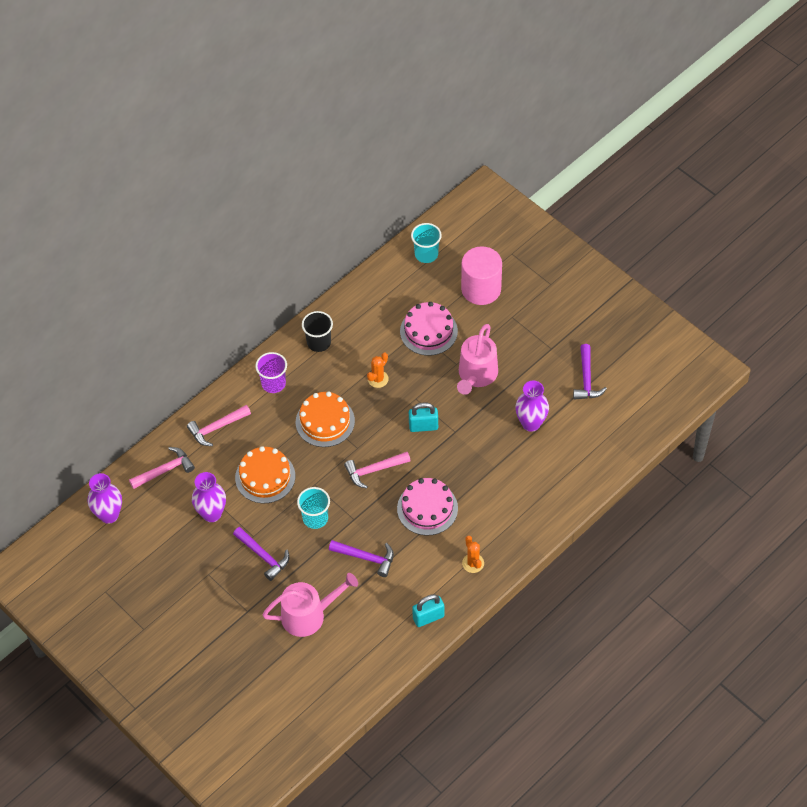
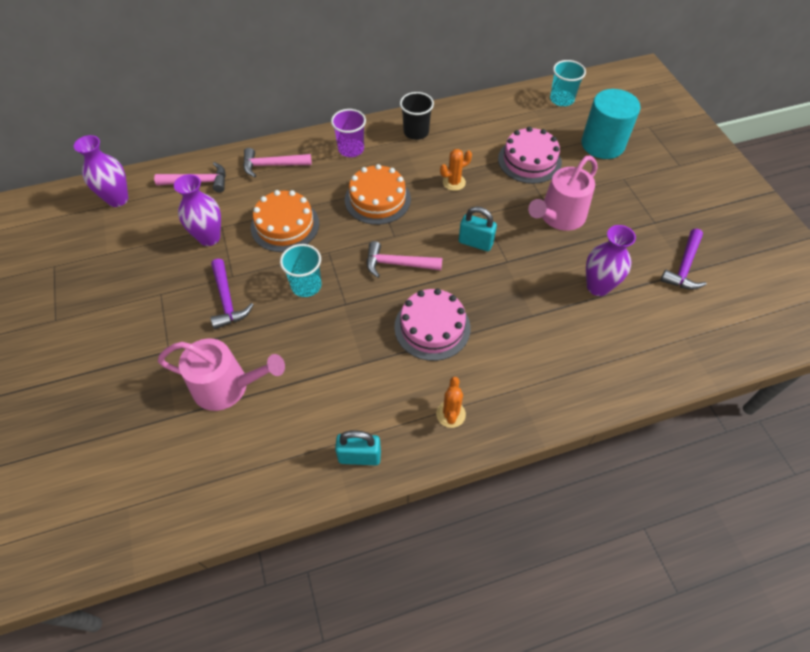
camera: 25 degrees right, 0 degrees up
(366, 558) = (332, 351): purple hammer -> none
(481, 289) = (602, 144): pink cylinder -> turquoise cylinder

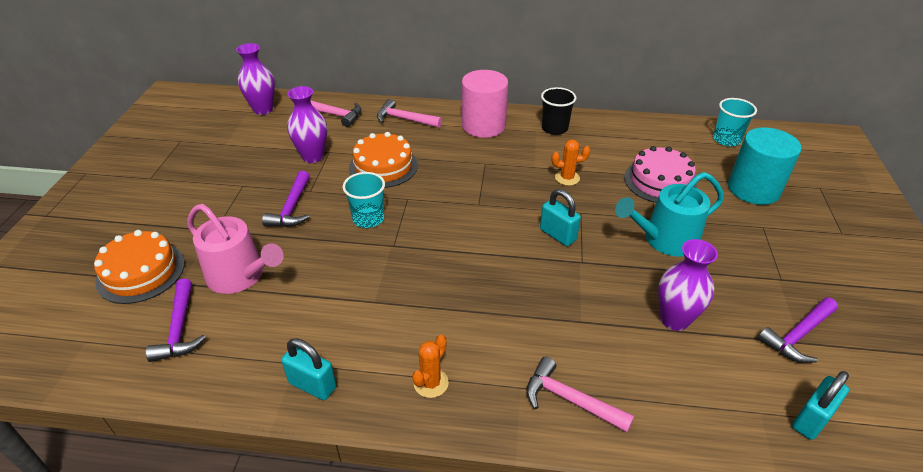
camera: 25 degrees right, 15 degrees down
(208, 458) = (179, 329): none -> purple hammer
(351, 149) = (483, 126): purple cup -> pink cylinder
(377, 199) = (482, 170): orange cake -> orange cake (141, 272)
(397, 264) = (466, 228): pink hammer -> pink hammer (569, 400)
(432, 327) = (464, 294): pink cake -> none
(559, 216) = (665, 239): pink watering can -> turquoise watering can
(717, 330) = (811, 420): none -> turquoise padlock

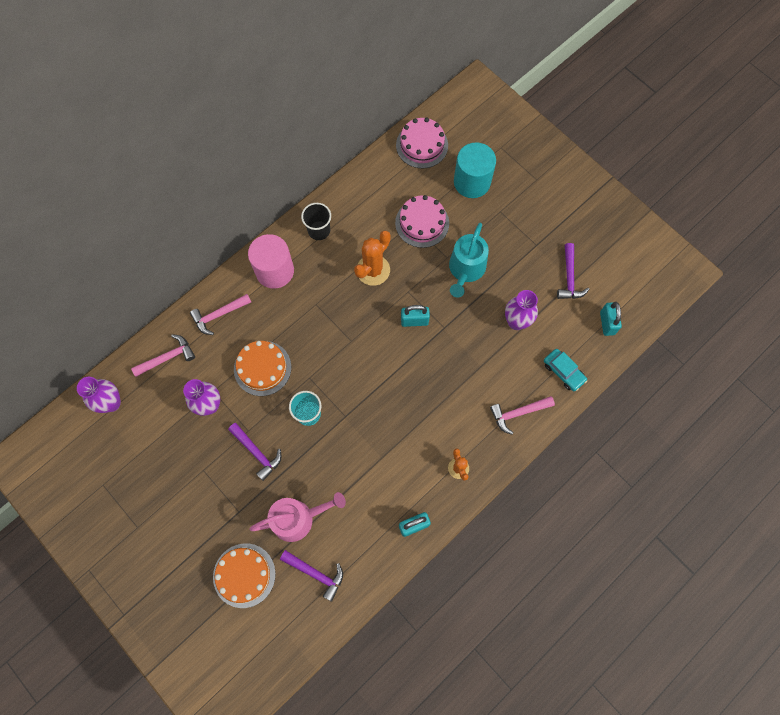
camera: 50 degrees left, 30 degrees up
(567, 178) = (373, 270): orange cactus -> orange cactus, size x1.73
(684, 414) = (563, 372): none -> turquoise car
(726, 139) = (422, 145): turquoise cup -> pink cake

